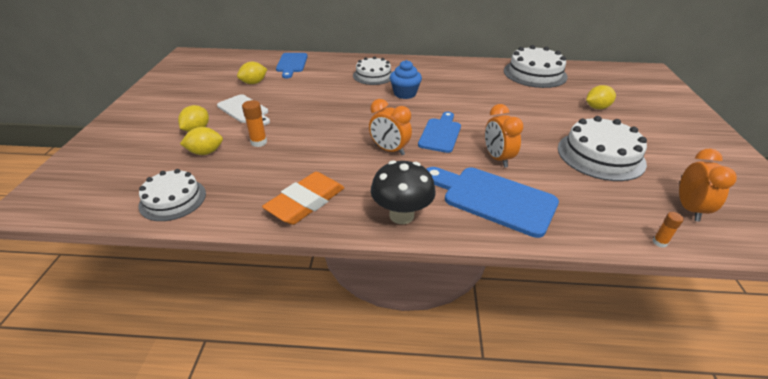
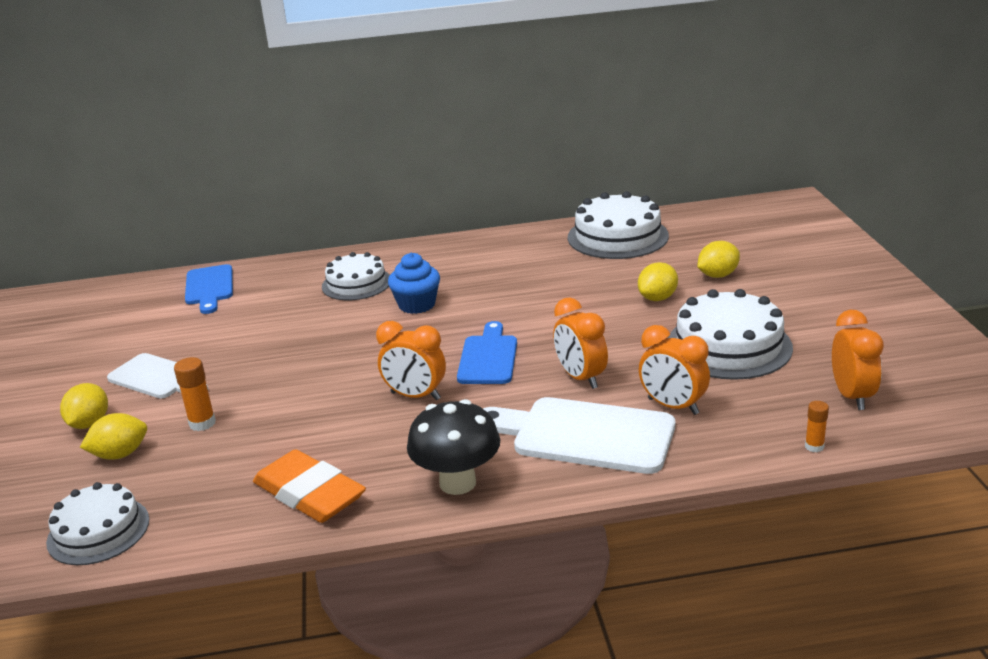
camera: 10 degrees left, 10 degrees down
(254, 83) = (155, 331): yellow lemon -> yellow lemon (657, 298)
(306, 202) = (309, 493): orange eraser -> orange eraser turned 75 degrees counterclockwise
(493, 198) = (584, 435): blue cutting board -> white cutting board
(557, 190) = (673, 406): none -> orange clock

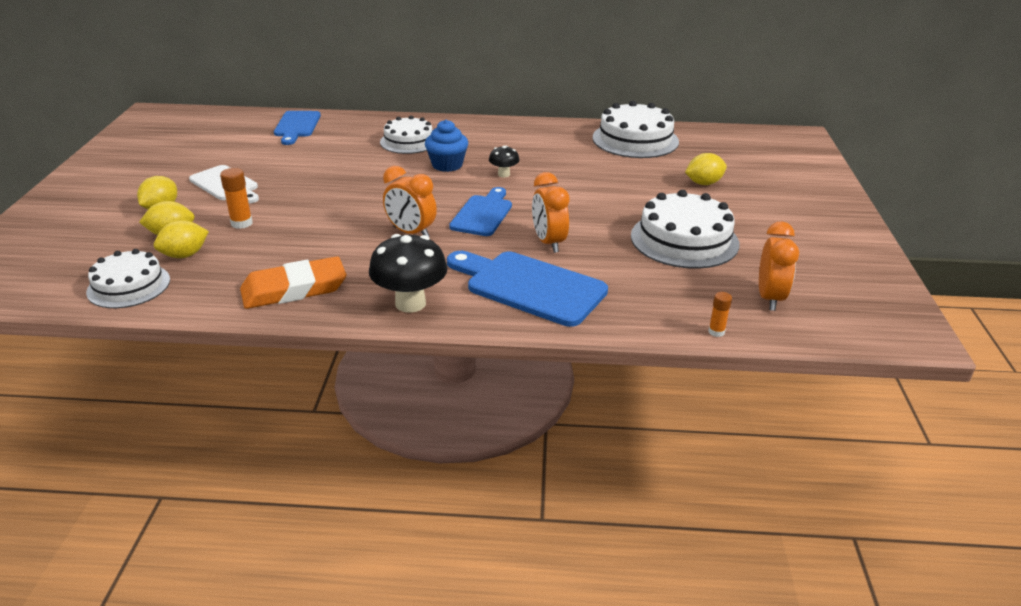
camera: 10 degrees right, 5 degrees up
(309, 493) = (294, 289): orange eraser -> orange eraser turned 75 degrees counterclockwise
(489, 305) = (504, 174): none -> black mushroom
(584, 435) = (529, 286): white cutting board -> blue cutting board
(657, 298) = (644, 192): yellow lemon -> yellow lemon (185, 255)
(673, 406) = (613, 278): orange clock -> none

